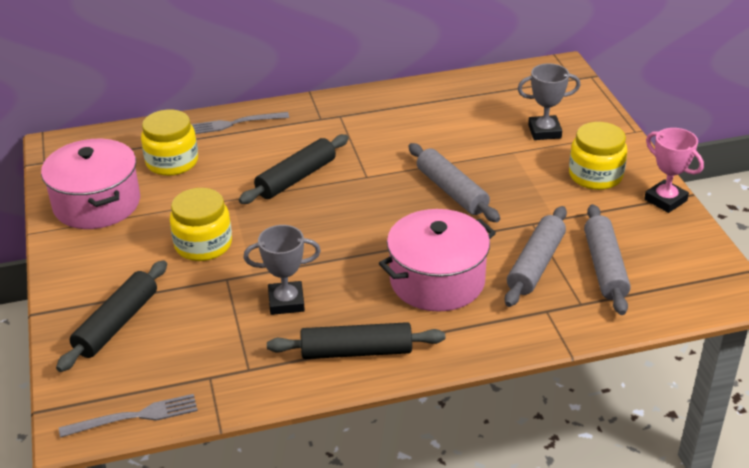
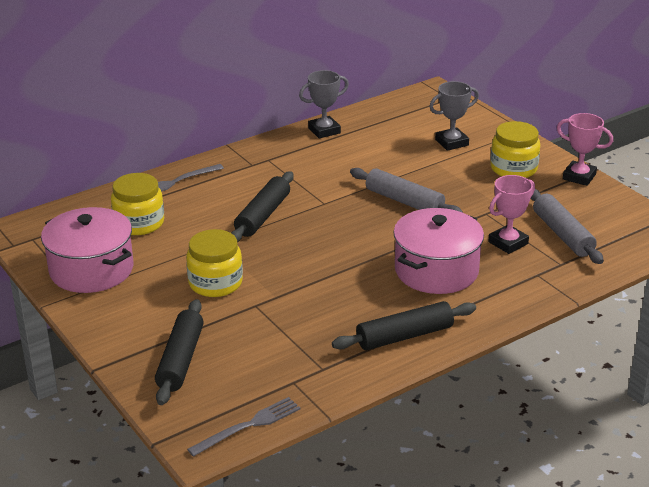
camera: 20 degrees left, 5 degrees down
(286, 302) = (320, 312): grey trophy -> grey trophy (324, 130)
(536, 264) = (508, 243): grey rolling pin -> pink trophy

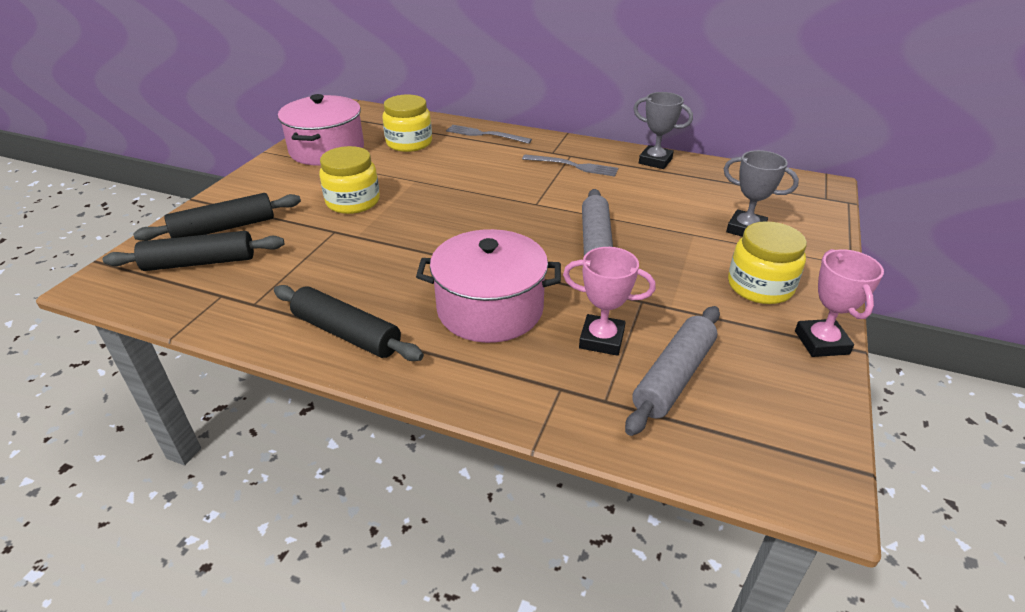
camera: 55 degrees right, 5 degrees up
(248, 426) = (136, 297): grey fork -> grey fork (573, 166)
(262, 215) = (479, 184): black rolling pin -> black rolling pin (200, 262)

